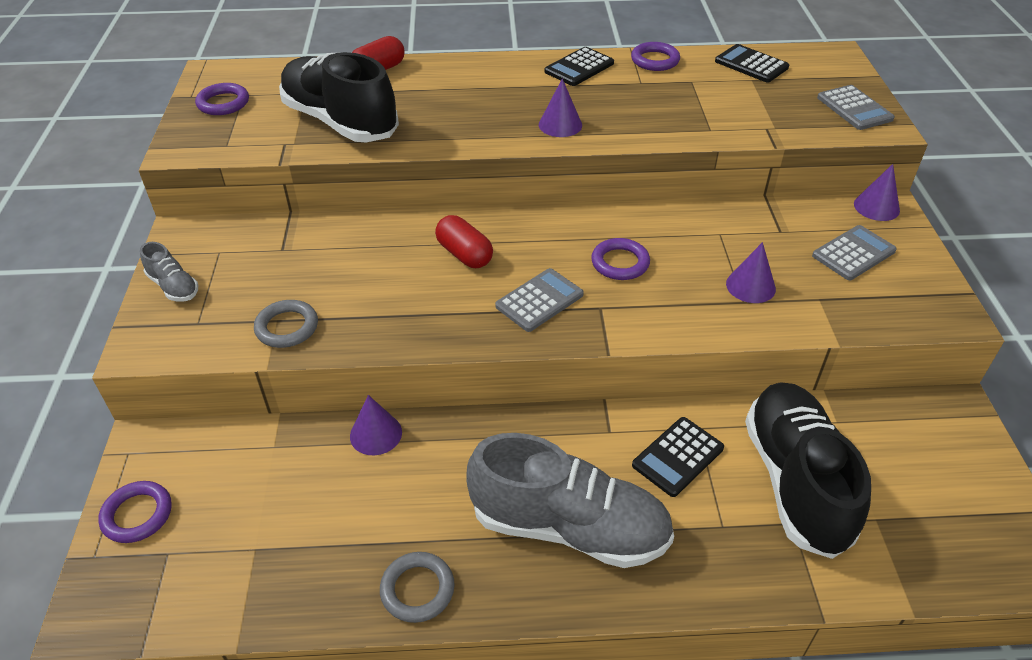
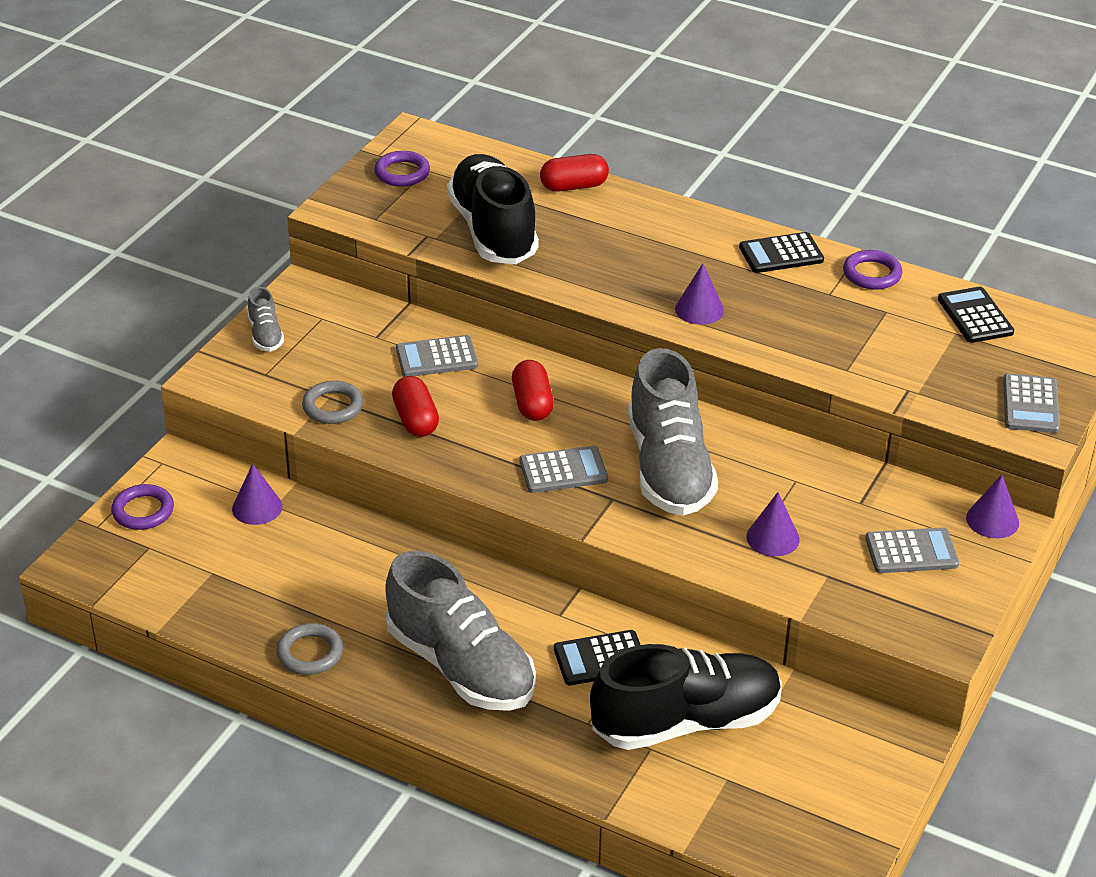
camera: 30 degrees right, 5 degrees down
(351, 247) = (437, 357): none -> grey calculator
(374, 308) = (415, 420): none -> red capsule
(376, 434) = (361, 531): purple cone -> purple cone (257, 507)
(620, 263) = (669, 468): purple ring -> grey shoe
(795, 481) = (685, 722): black shoe -> black shoe turned 45 degrees clockwise

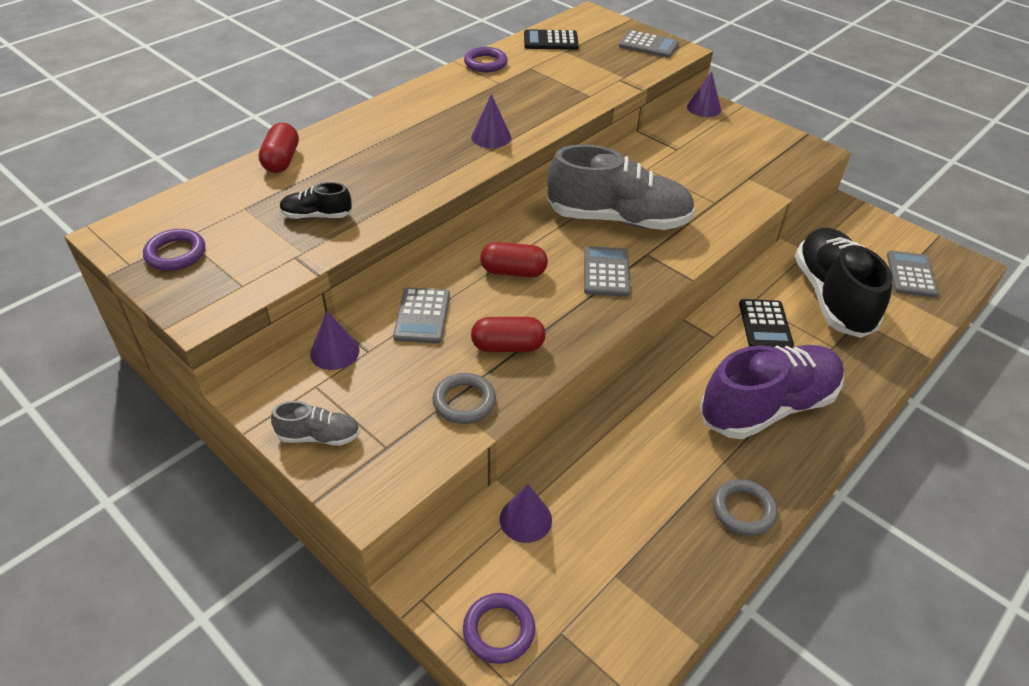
camera: 75 degrees left, 5 degrees up
(460, 666) = (767, 407): grey shoe -> purple shoe
(493, 231) = (317, 216): black shoe -> black shoe, size x0.44
(772, 538) = (706, 191): purple cone -> purple cone (334, 352)
(781, 254) = (441, 90): black calculator -> none
(911, 551) = (729, 142): grey calculator -> grey calculator (911, 274)

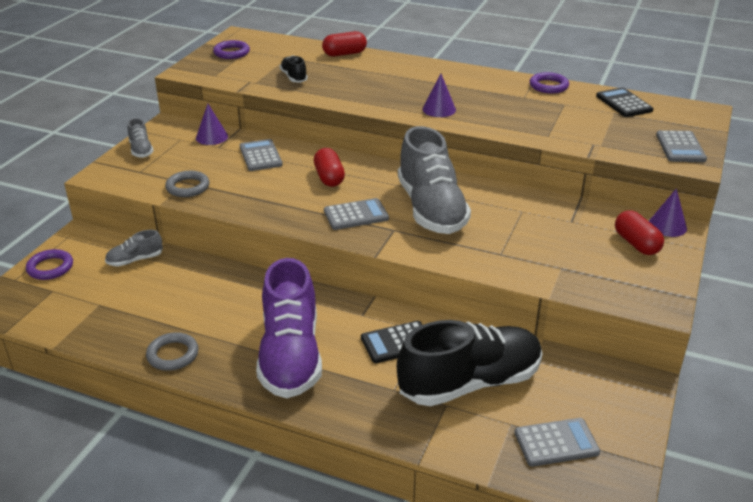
camera: 70 degrees right, 10 degrees down
(422, 316) = (260, 156): grey calculator -> grey calculator turned 90 degrees clockwise
(508, 346) = (247, 191): red capsule -> red capsule (636, 244)
(525, 519) = (135, 260): purple cone -> grey shoe
(767, 407) = (290, 355): purple shoe -> purple shoe turned 45 degrees clockwise

